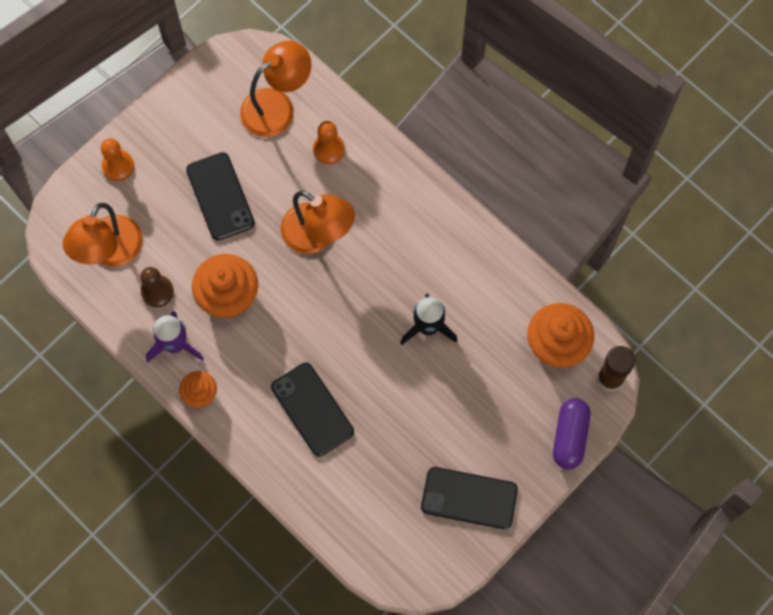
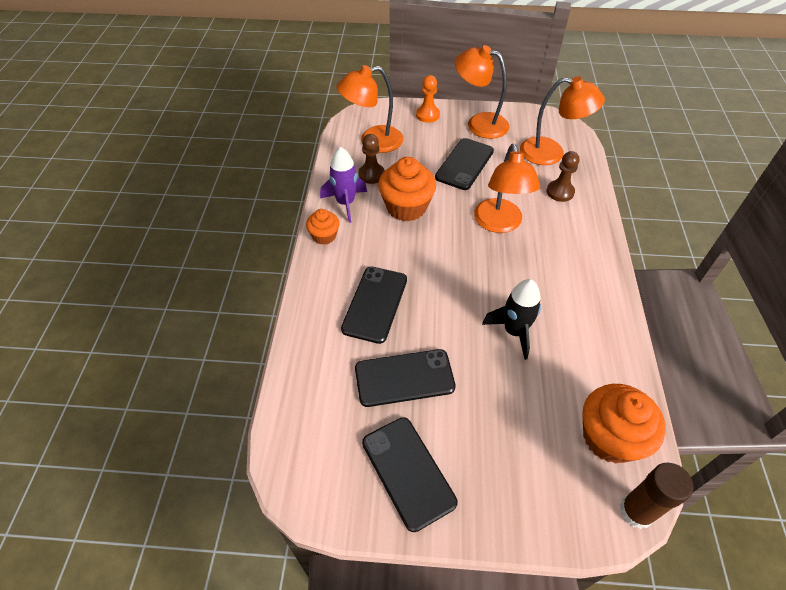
camera: 50 degrees right, 20 degrees down
(177, 130) = (479, 123): none -> orange lamp
(329, 149) = (560, 192): orange pawn -> brown pawn
(397, 442) = (404, 378): none -> black phone
(569, 436) = (547, 518): purple capsule -> none

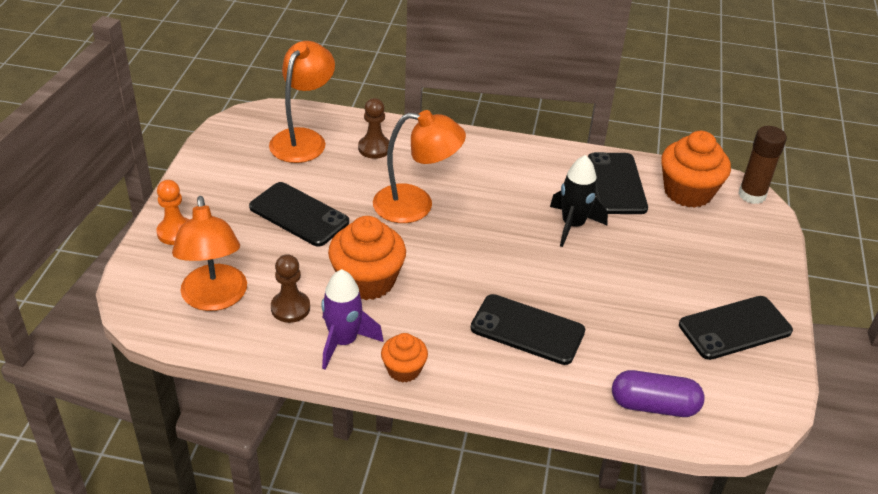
camera: 85 degrees left, 10 degrees down
(303, 395) = (654, 405): none -> purple capsule
(404, 378) = (630, 317): black phone -> black phone (616, 184)
(479, 123) = (218, 186): orange lamp -> none

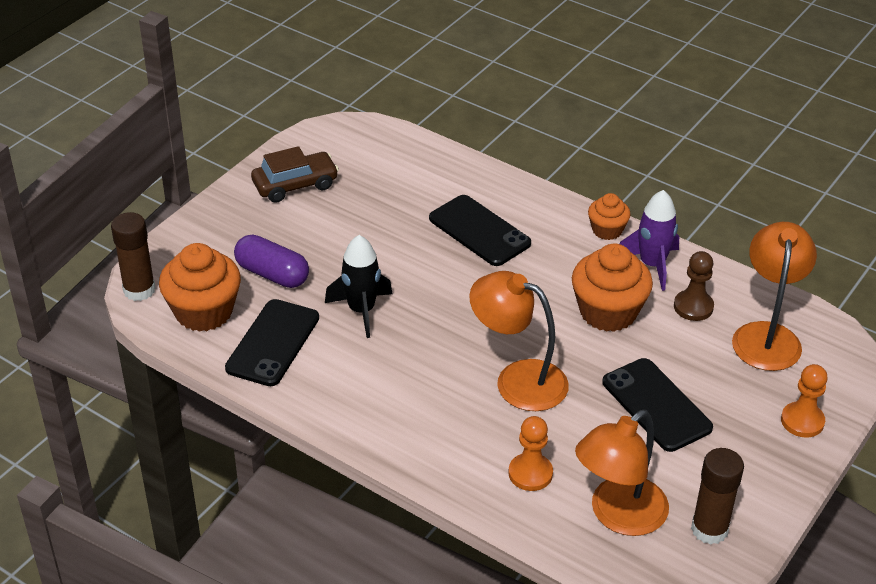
camera: 155 degrees left, 0 degrees up
(237, 146) = (709, 529): none -> brown glue stick
(374, 148) = (530, 473): brown pawn -> orange pawn
(654, 405) = (416, 155): purple capsule -> purple capsule (272, 274)
(735, 328) = (295, 185): black phone -> brown car

